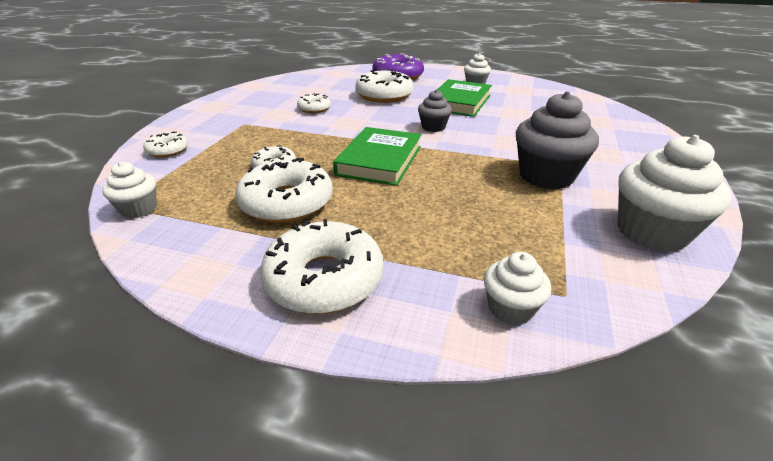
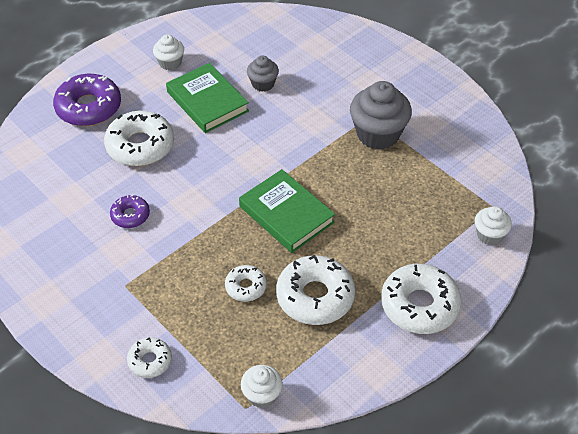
camera: 60 degrees left, 15 degrees up
(314, 109) = (130, 215): white donut -> purple donut
(433, 127) = (249, 149): grey cupcake -> grey cupcake (263, 84)
(651, 232) = (467, 133): white cupcake -> none

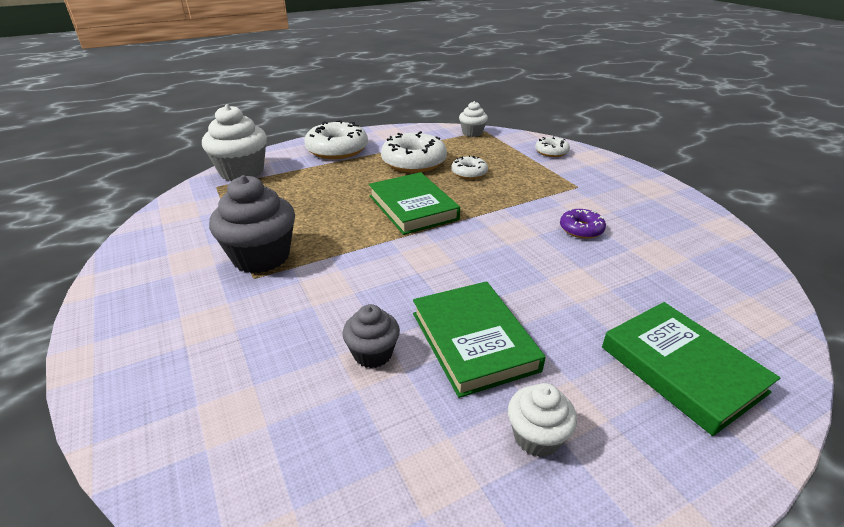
camera: 165 degrees left, 15 degrees down
(89, 107) = (681, 369): purple donut -> green book
(140, 146) = (579, 295): white donut -> none
(489, 235) = (242, 172): white cupcake -> white cupcake, size x1.82

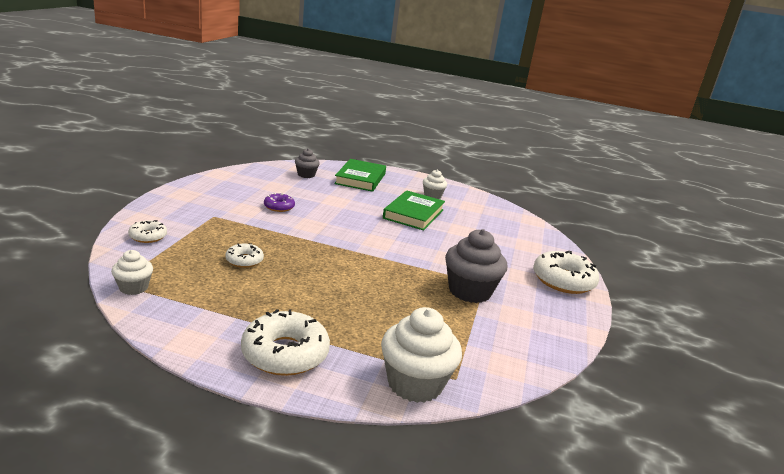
camera: 140 degrees left, 10 degrees down
(373, 353) = (458, 231): grey cupcake -> grey cupcake (306, 175)
(413, 207) = (334, 264): green book -> none
(414, 162) = (256, 293): white donut -> white donut (563, 280)

